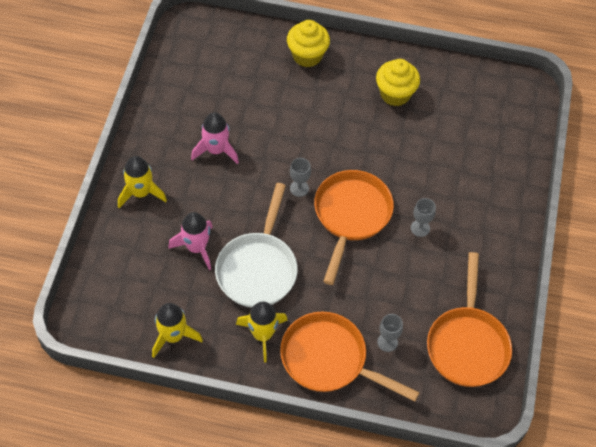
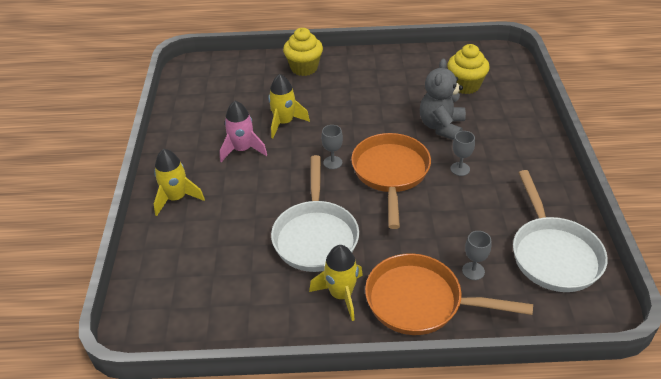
camera: 10 degrees left, 15 degrees down
(173, 336) = (244, 319): yellow rocket -> yellow rocket (284, 123)
(196, 247) = (246, 232): pink rocket -> none
(395, 94) = (392, 78): yellow cupcake -> yellow cupcake (465, 85)
(422, 171) = (441, 126): none -> grey teddy bear
(467, 344) = (553, 254): orange pan -> white pan

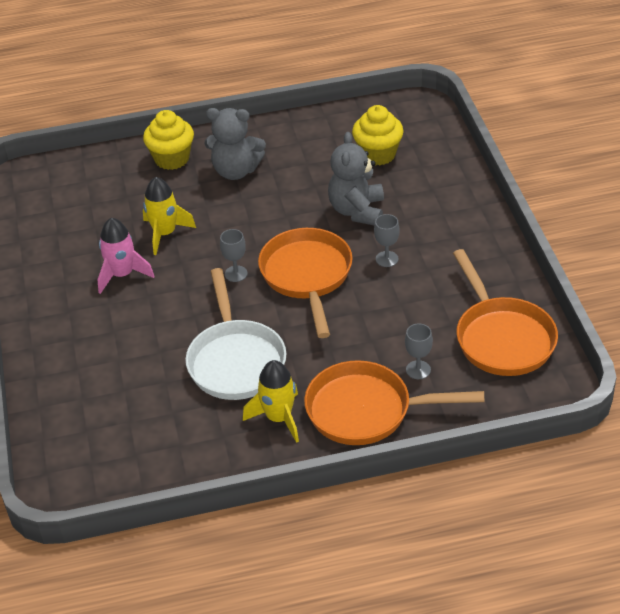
camera: 10 degrees left, 0 degrees up
(176, 198) = (59, 344): yellow rocket -> none
(351, 83) = (236, 171): none -> grey teddy bear
(553, 254) = (502, 338): white pan -> orange pan

